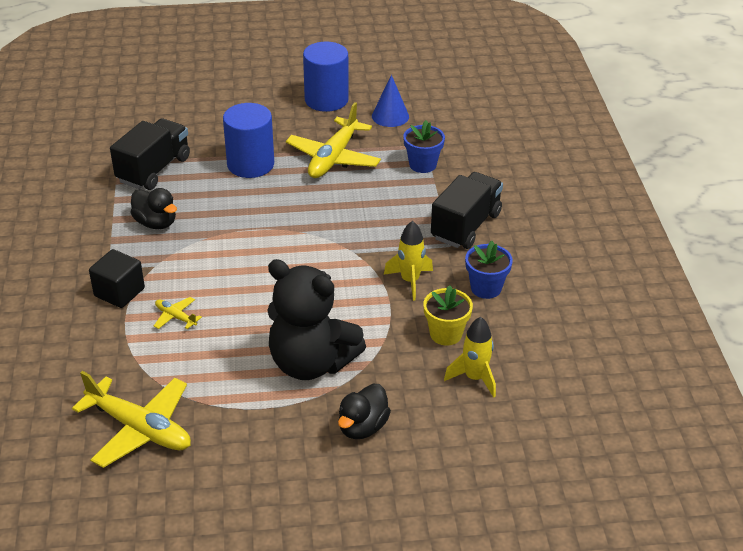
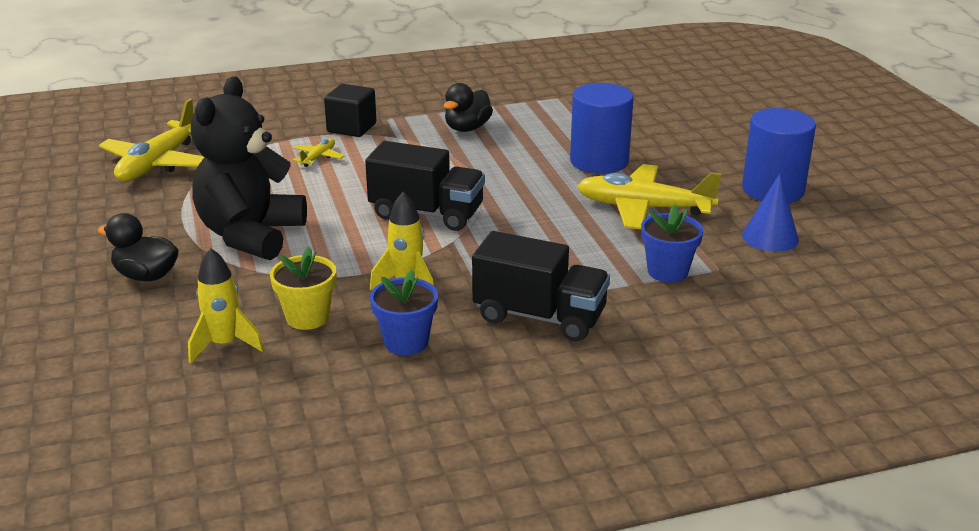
camera: 80 degrees right, 10 degrees down
(154, 169) = (559, 114): black truck -> black truck (427, 213)

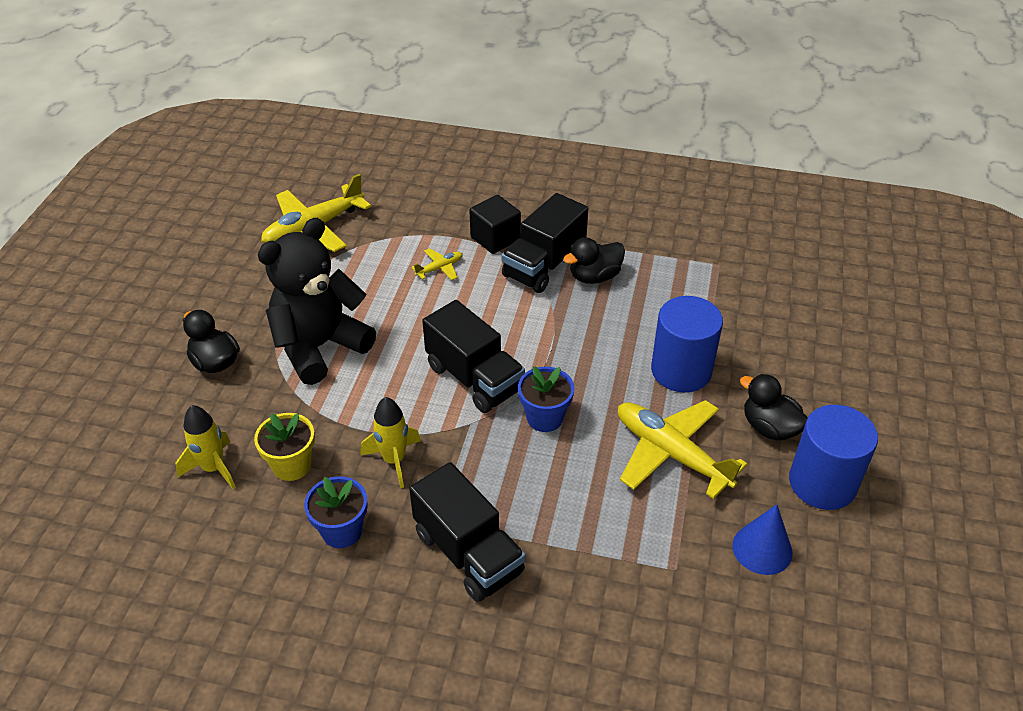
camera: 30 degrees right, 15 degrees up
(415, 132) = (544, 265): none -> black truck
(667, 271) = (624, 549): blue flower pot -> blue flower pot (544, 418)
(702, 172) = (769, 427): none -> black duck

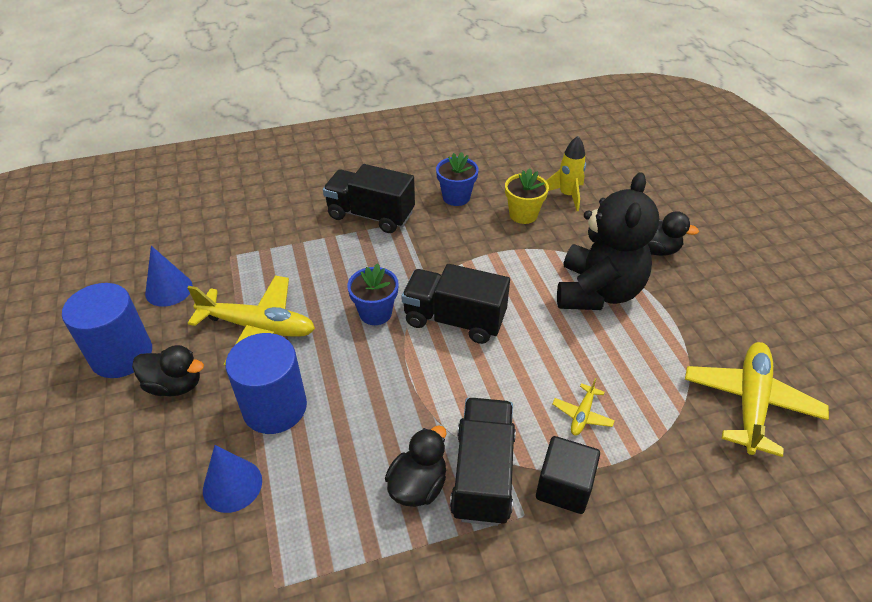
camera: 150 degrees right, 0 degrees up
(394, 460) = (461, 242): yellow rocket -> none
(733, 329) = (232, 485): none -> blue cone

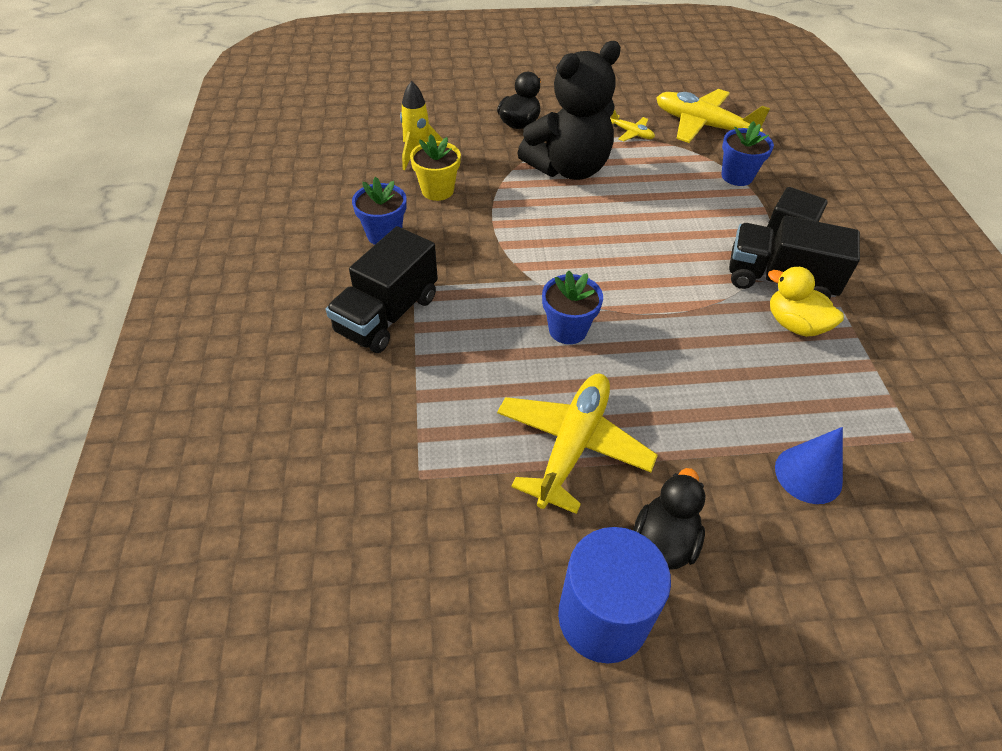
camera: 80 degrees left, 5 degrees up
(169, 289) = (474, 560): blue cone -> none
(275, 407) = (703, 432): blue cylinder -> none
(418, 485) = (794, 324): black duck -> yellow duck
(454, 320) = (589, 268): black truck -> none
(582, 415) = (714, 210): yellow plane -> yellow plane (632, 133)
(597, 292) = (568, 168): black teddy bear -> black teddy bear turned 120 degrees clockwise
(659, 437) = (737, 176): none -> blue flower pot

